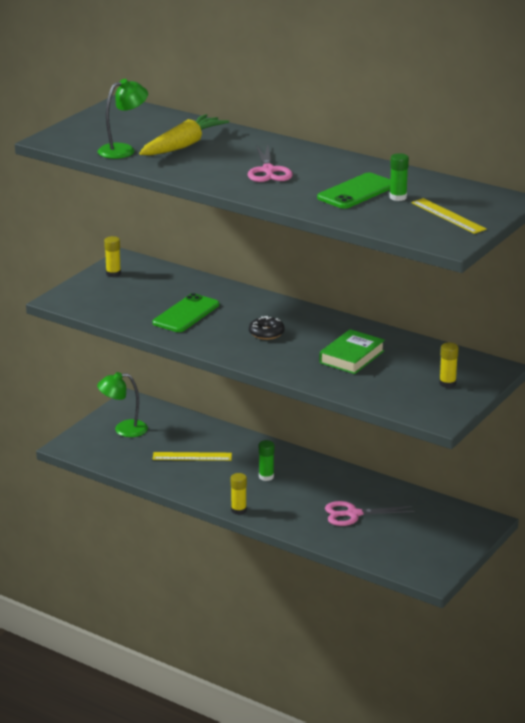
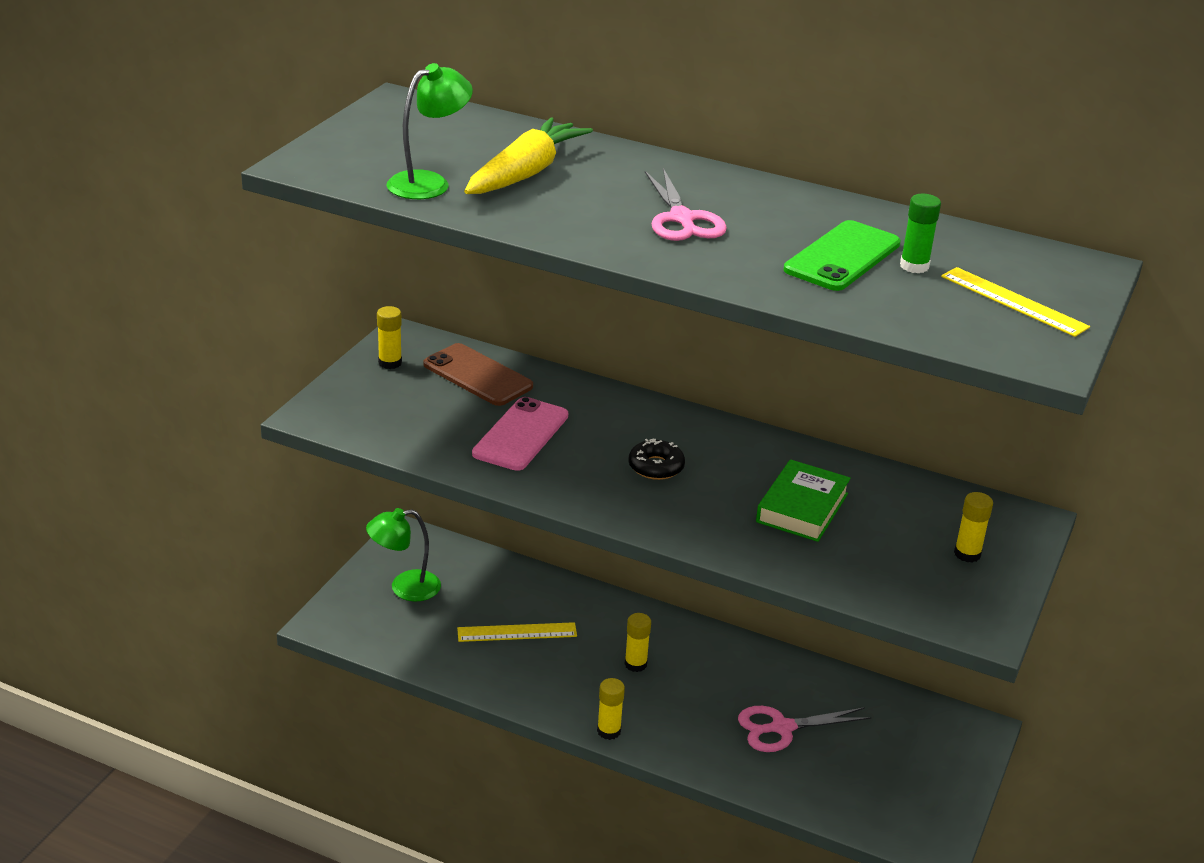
camera: 10 degrees left, 5 degrees up
(167, 282) = (478, 375): none -> brown phone
(186, 314) = (521, 435): green phone -> pink phone
(266, 476) = (635, 664): green glue stick -> yellow glue stick

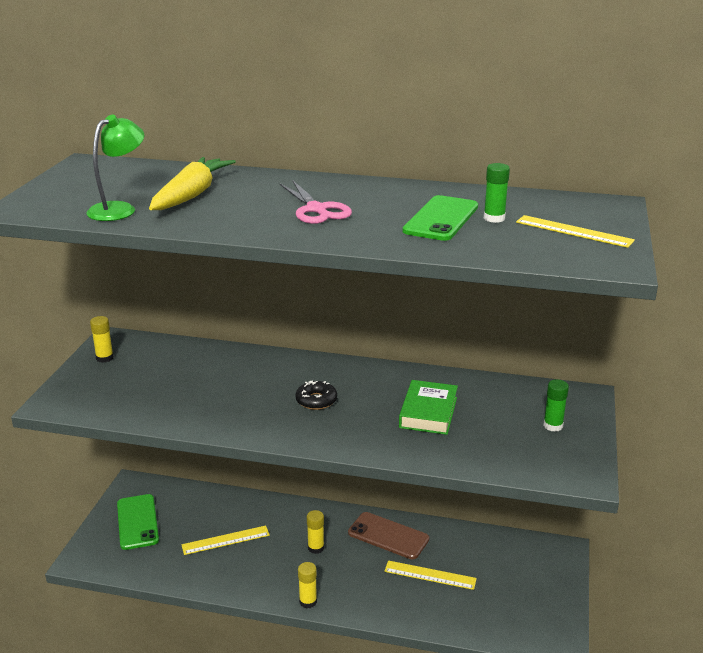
camera: 10 degrees left, 5 degrees down
(405, 587) = (137, 522): green lamp -> green phone
(478, 375) = (171, 357): brown phone -> brown phone (388, 536)
(521, 435) = (212, 393): pink phone -> none
(782, 728) = (430, 575): pink scissors -> yellow ruler
(967, 554) = (553, 426): yellow glue stick -> green glue stick

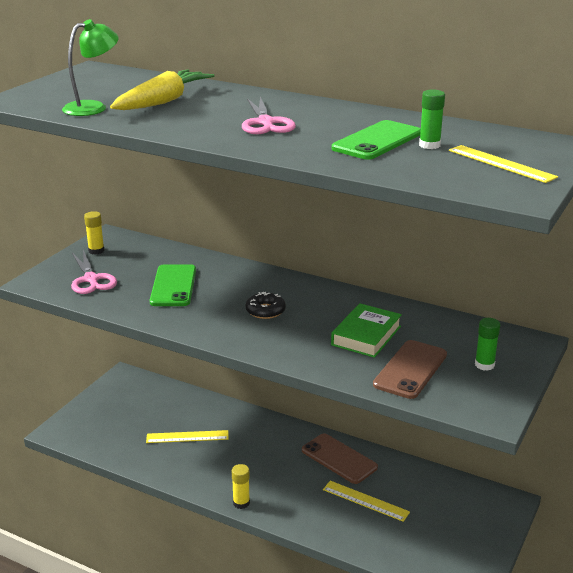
camera: 15 degrees right, 0 degrees up
(114, 392) = (91, 279): none -> pink scissors
(137, 522) = (116, 408): green phone -> green phone (173, 286)
(316, 548) = (266, 457): yellow glue stick -> none
(487, 442) = (410, 369): none -> brown phone

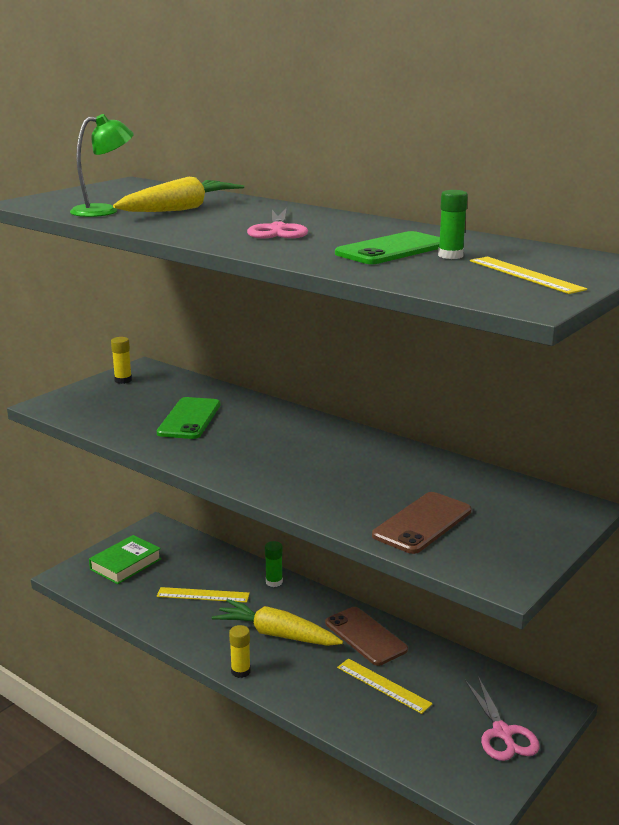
camera: 10 degrees right, 5 degrees down
(91, 279) = (105, 406): pink scissors -> pink scissors (502, 733)
(262, 466) = (276, 634): none -> yellow carrot
(265, 311) = (279, 450): black donut -> none
(366, 335) = (384, 484): green book -> green book (125, 564)
(484, 365) = (513, 526): green glue stick -> green glue stick (274, 582)

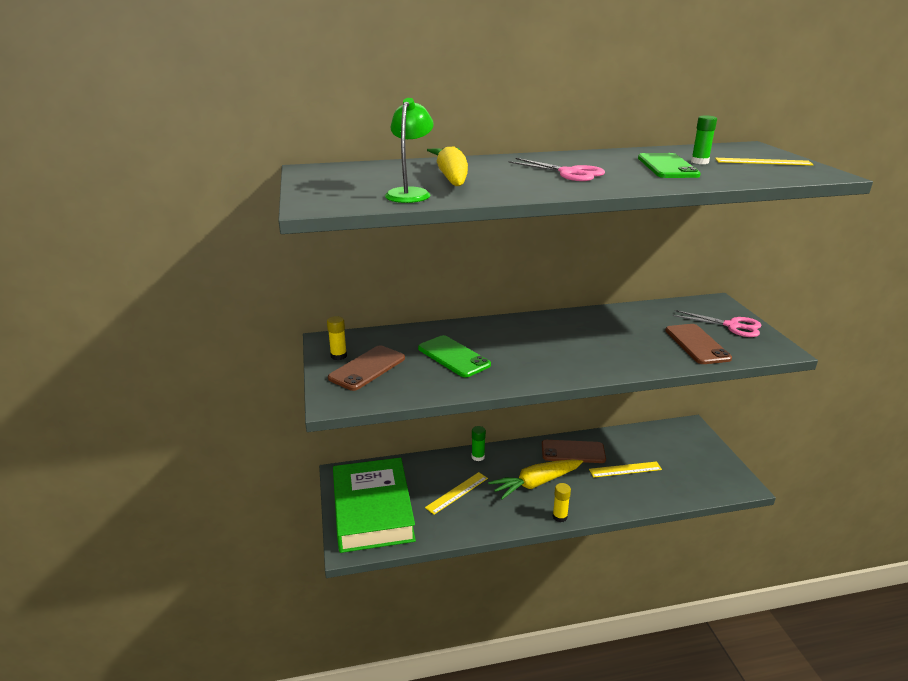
camera: 50 degrees left, 5 degrees up
(117, 396) = (367, 368): none -> brown phone
(125, 564) = (372, 510): green book -> green book, size x1.92
(502, 733) = (698, 453): pink scissors -> pink scissors (732, 326)

